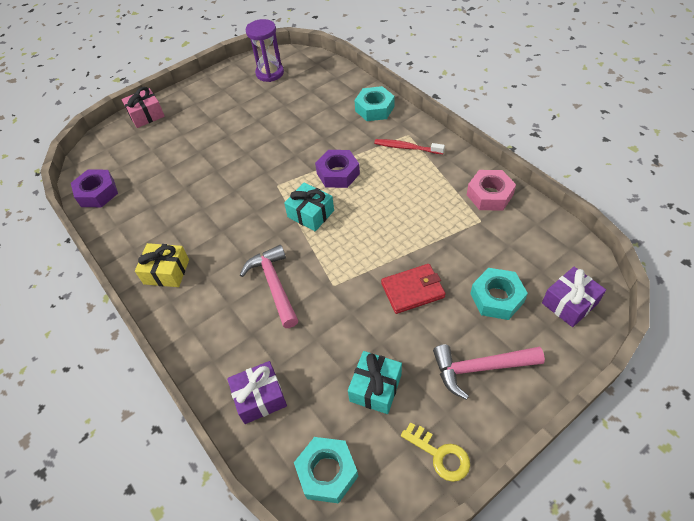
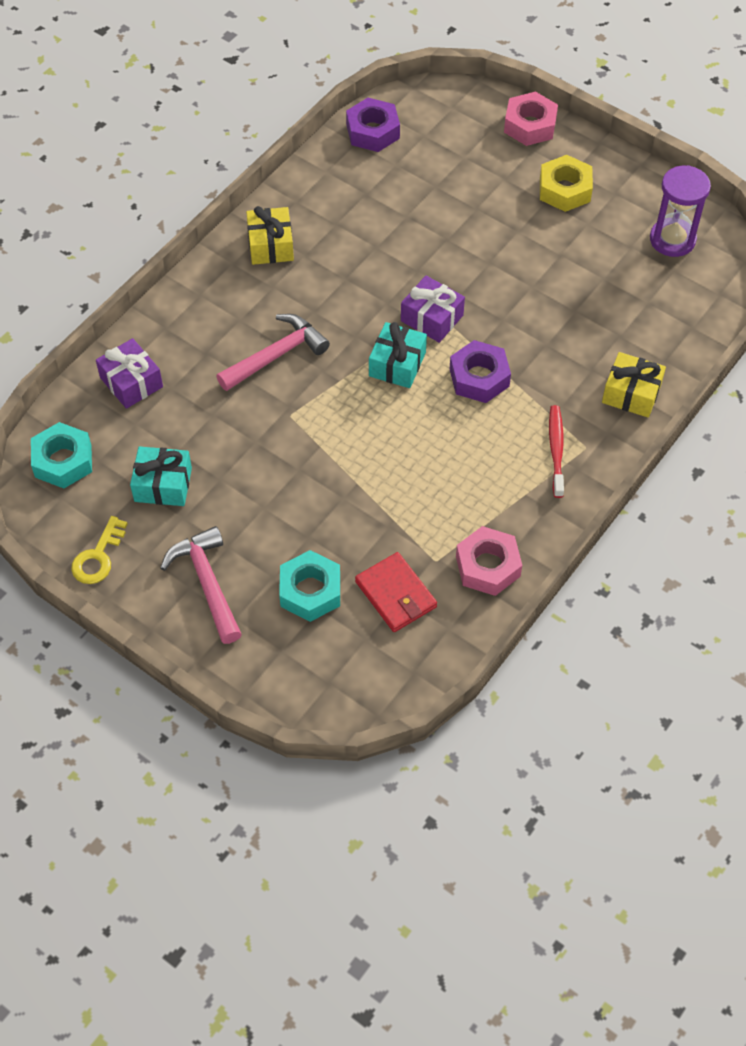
camera: 70 degrees right, 5 degrees up
(146, 115) = (530, 125): pink gift -> pink nut
(207, 109) = (564, 190): none -> yellow nut
(374, 109) = (631, 393): turquoise nut -> yellow gift
(413, 290) = (301, 499): red wallet -> red wallet (395, 594)
(569, 303) = (320, 673): purple gift -> purple gift (432, 318)

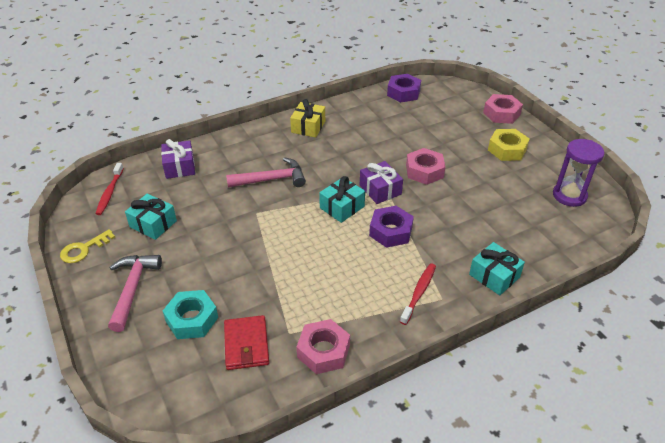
camera: 25 degrees right, 15 degrees down
(63, 461) = (110, 193): turquoise nut -> red toothbrush
(474, 266) = (424, 171): none -> pink nut
(631, 393) = (494, 276): yellow gift -> turquoise gift

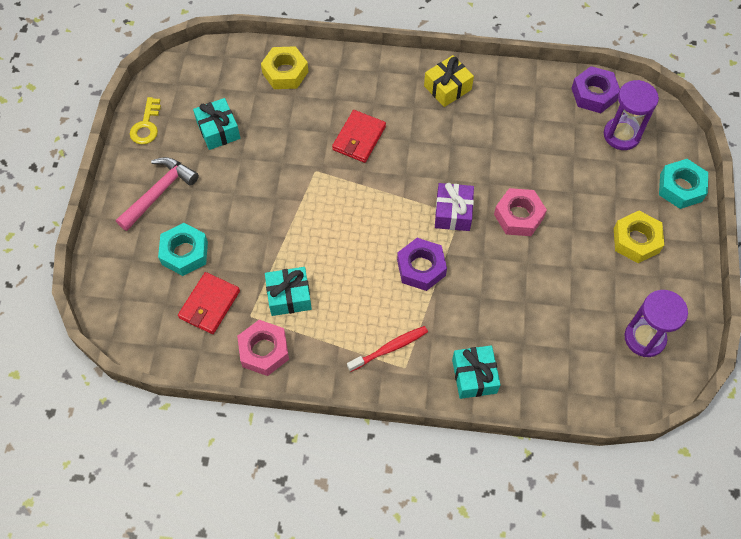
camera: 35 degrees right, 20 degrees up
(84, 249) = (146, 125): yellow key -> yellow key turned 75 degrees counterclockwise
(110, 193) = (205, 70): red toothbrush -> none
(179, 167) = (285, 72): purple gift -> yellow nut
(272, 179) = (359, 138): pink hammer -> red wallet
(342, 207) = (398, 211): turquoise gift -> turquoise gift (289, 296)
(441, 104) = (621, 135): none -> purple hourglass
(501, 113) = (680, 188): pink nut -> turquoise nut

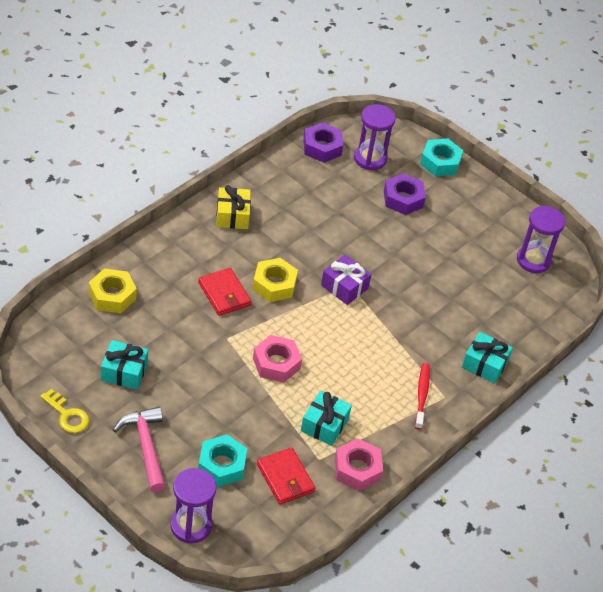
camera: 60 degrees left, 15 degrees down
(109, 272) = (191, 525): none -> purple hourglass
(421, 268) = (373, 334): purple nut -> purple nut (403, 199)
(518, 216) = (382, 255): pink nut -> pink nut (276, 363)
(636, 240) = (458, 212): yellow nut -> yellow nut (274, 285)

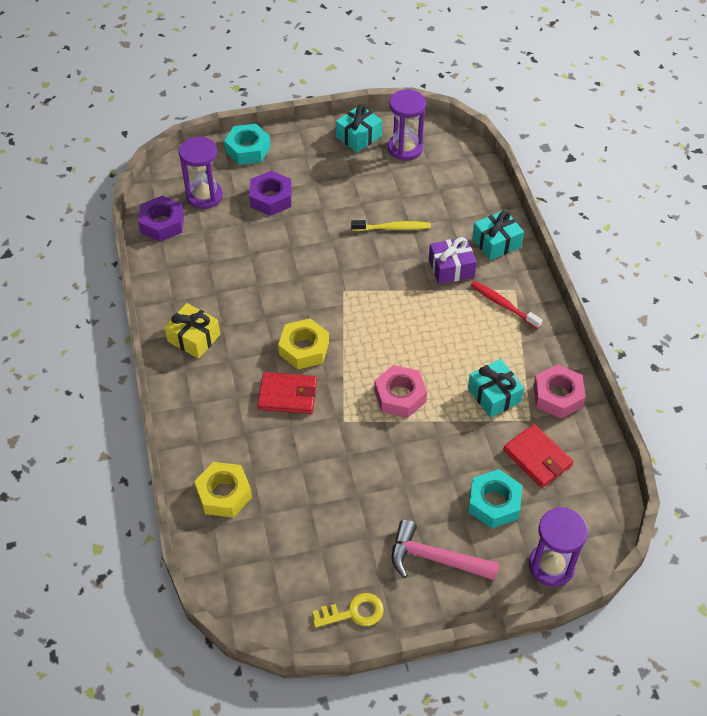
camera: 50 degrees left, 5 degrees up
(124, 372) = (330, 532): turquoise gift -> turquoise gift (358, 136)
(285, 478) = (537, 458): red wallet -> red wallet turned 45 degrees clockwise
(344, 287) = (343, 296): purple gift -> purple gift (451, 268)
(440, 288) = (393, 228): none -> yellow toothbrush

